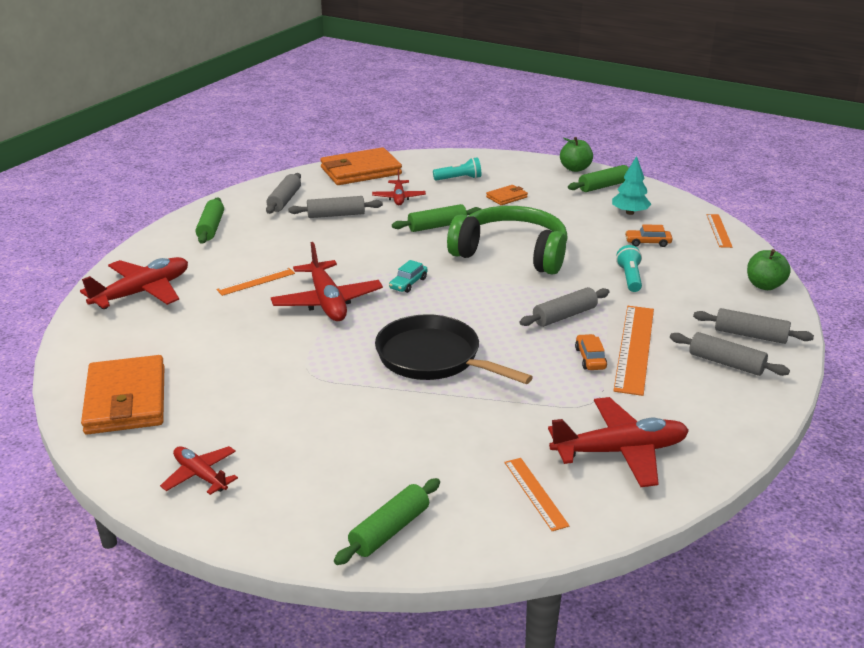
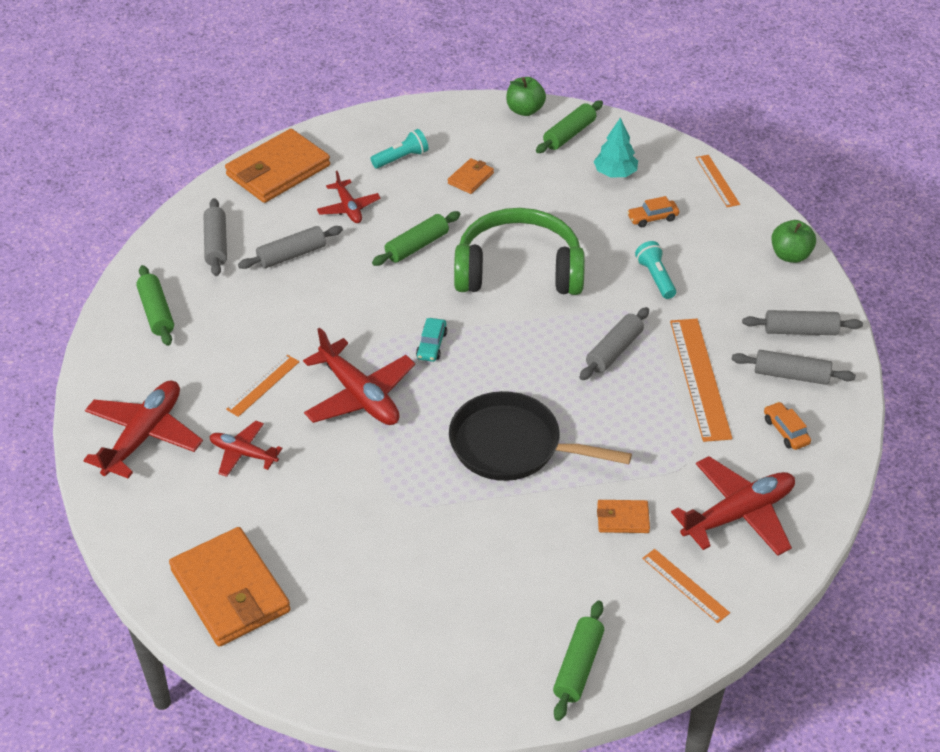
camera: 20 degrees left, 15 degrees up
(200, 475) = (368, 660): red plane -> red plane (243, 453)
(503, 429) = (622, 518): none -> orange wallet
(590, 358) = (663, 404): orange car -> orange car (785, 431)

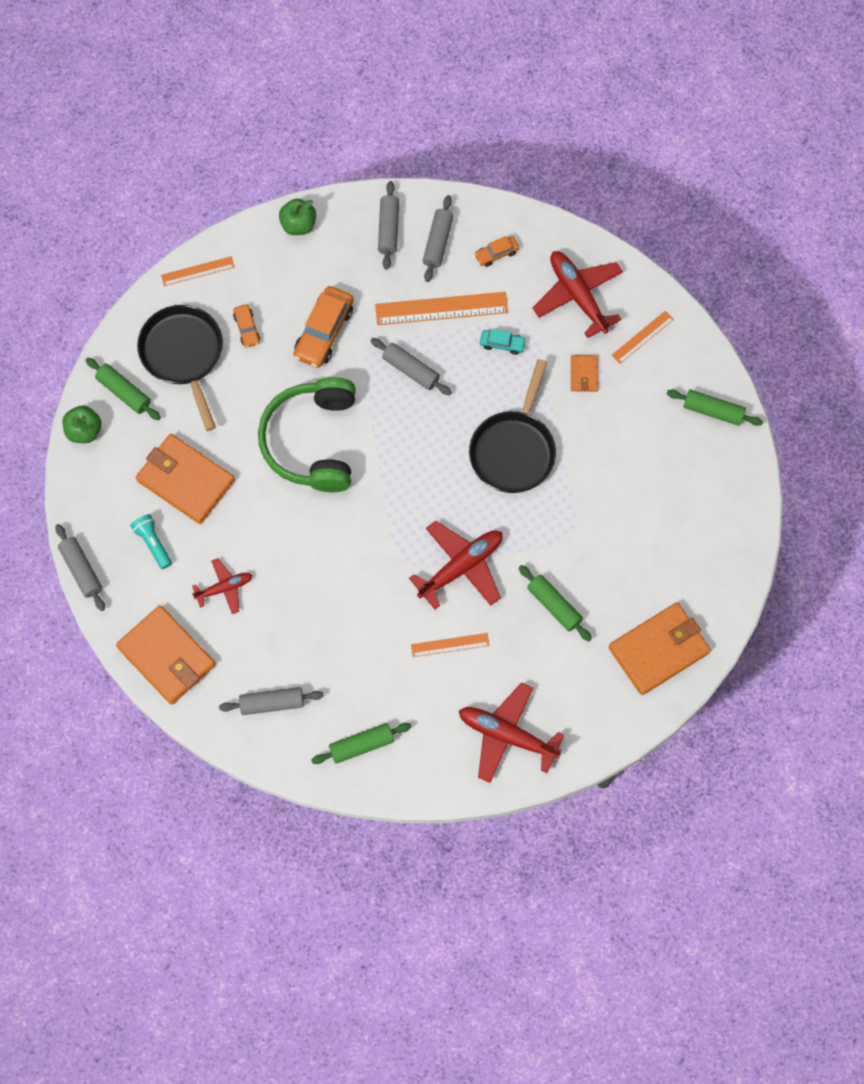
camera: 90 degrees left, 25 degrees up
(243, 453) = (525, 654): red plane -> none
(263, 385) = (450, 645): orange ruler -> orange ruler turned 45 degrees counterclockwise
(291, 255) = (288, 634): grey rolling pin -> grey rolling pin (81, 570)
(417, 246) = (279, 526): green rolling pin -> green rolling pin (554, 605)
(431, 345) = (403, 511): turquoise car -> turquoise car (502, 344)
(471, 178) = (185, 480): orange wallet -> orange wallet, size x2.13
(615, 173) = (183, 355): turquoise tree -> black pan
(655, 277) = (324, 332): turquoise flashlight -> orange car

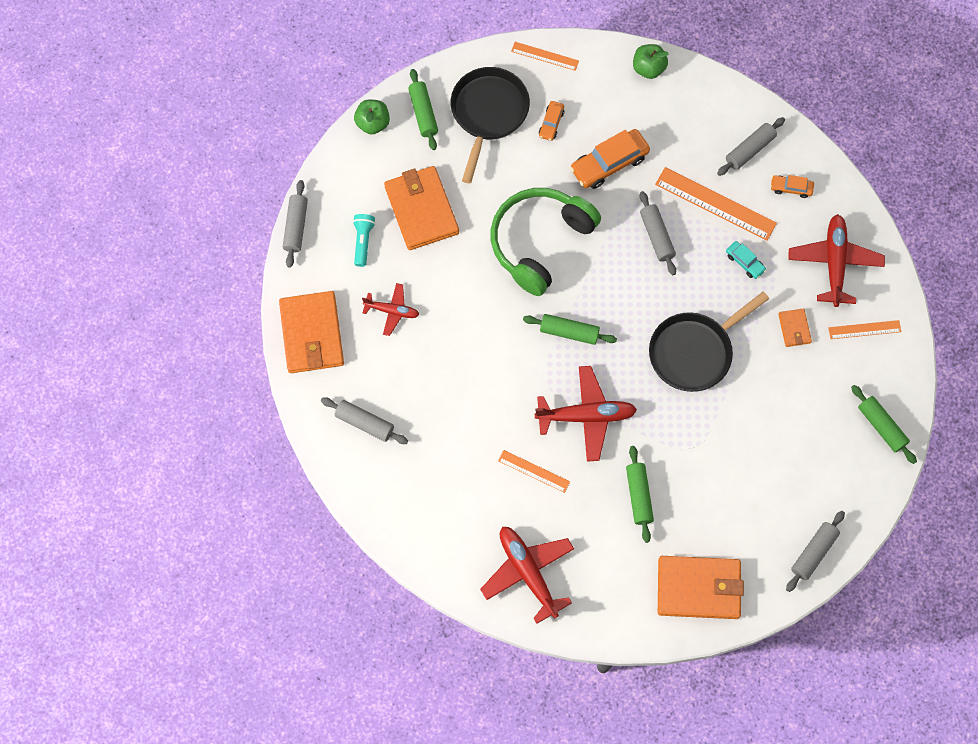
camera: 35 degrees right, 0 degrees up
(361, 745) = (409, 502): green rolling pin -> green rolling pin (569, 332)
(388, 229) = (717, 115): grey rolling pin -> grey rolling pin (813, 553)
(584, 374) = (794, 328): orange wallet -> orange wallet turned 45 degrees counterclockwise

